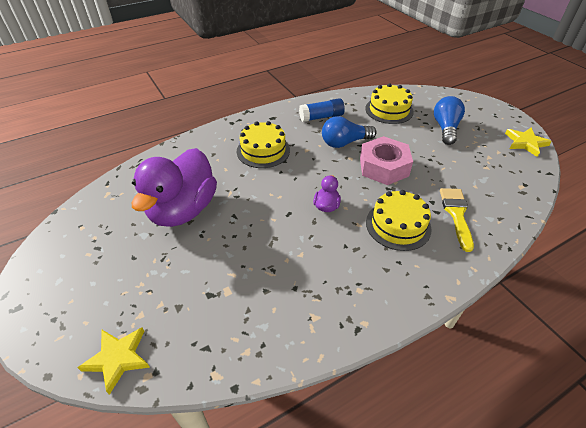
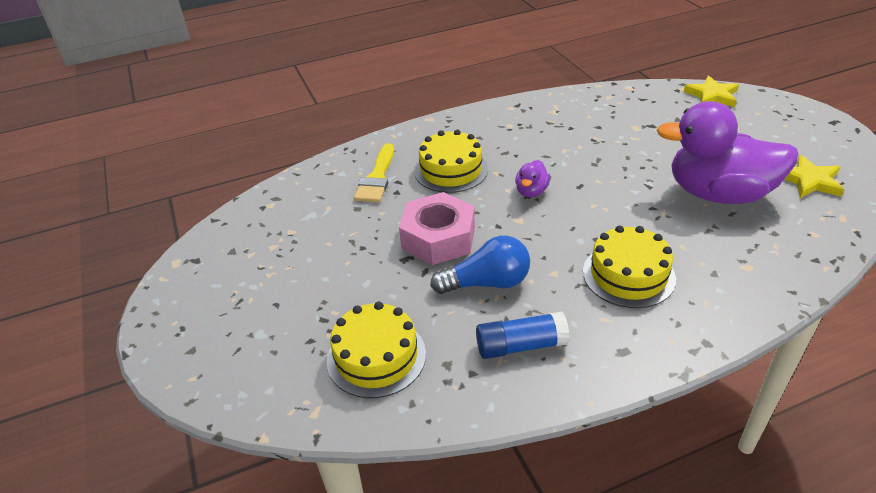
camera: 170 degrees left, 5 degrees down
(183, 210) = (718, 194): purple duck -> purple duck turned 105 degrees counterclockwise
(445, 128) = (297, 303): blue light bulb -> none
(525, 143) = (194, 267): yellow star -> yellow star (809, 181)

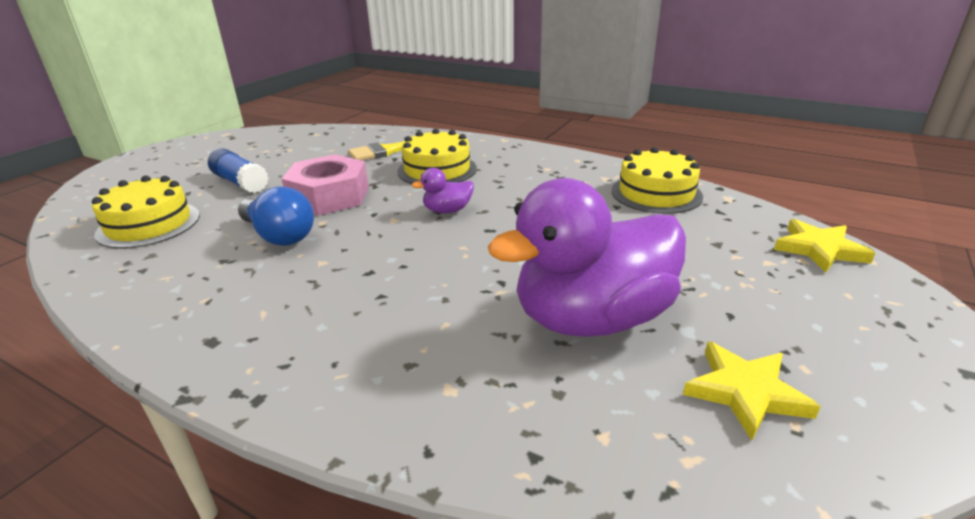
camera: 50 degrees right, 10 degrees down
(521, 346) = (192, 280): blue glue stick -> blue glue stick (240, 183)
(628, 275) = (353, 304): yellow cake -> yellow cake (656, 193)
(718, 194) = (592, 318): purple duck -> purple duck turned 90 degrees counterclockwise

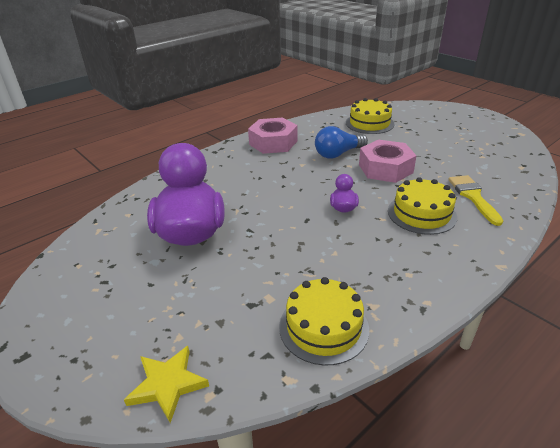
camera: 110 degrees right, 5 degrees up
(217, 315) = (273, 142): none -> pink nut
(240, 183) = (419, 142): blue glue stick -> none
(745, 392) = (105, 260): yellow star -> none

